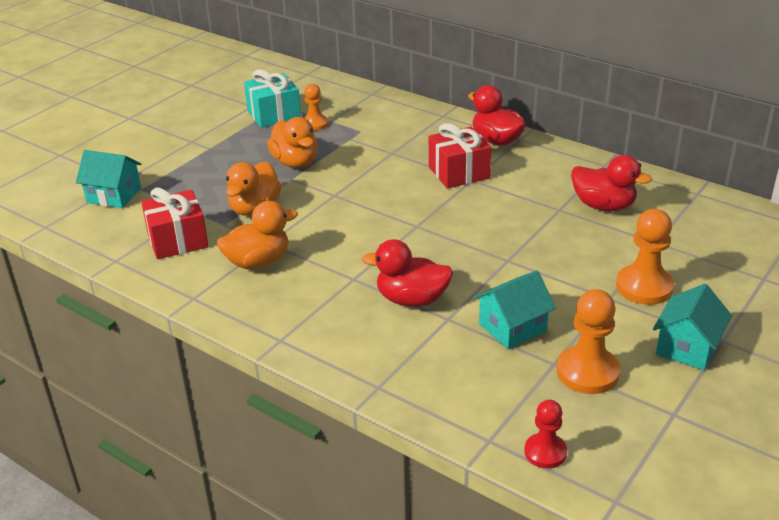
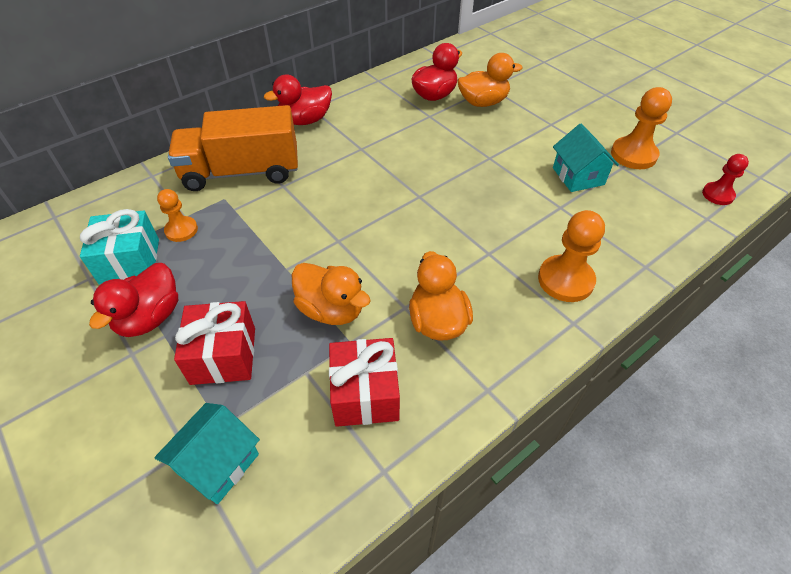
camera: 75 degrees left, 15 degrees up
(295, 162) = (254, 260): orange duck -> orange duck (483, 102)
(399, 129) = (241, 172): none -> orange truck
(412, 299) = (530, 222): red duck -> red duck (150, 317)
(458, 172) = (345, 153): red gift -> red gift (223, 355)
(644, 287) = (542, 106): orange pawn -> orange pawn (565, 280)
(687, 347) = (611, 108): turquoise house -> none

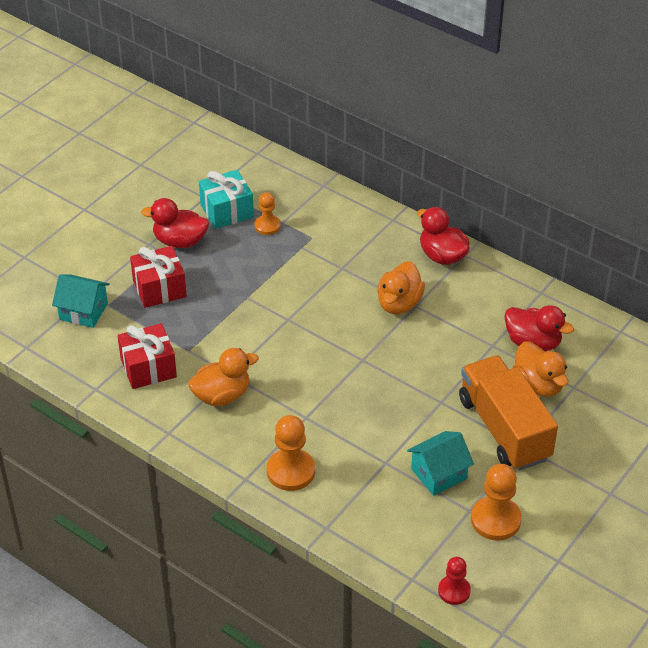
camera: 75 degrees right, 5 degrees down
(241, 172) = (349, 237): orange truck -> orange truck (504, 429)
(331, 309) = (215, 333): orange duck -> orange duck (399, 303)

